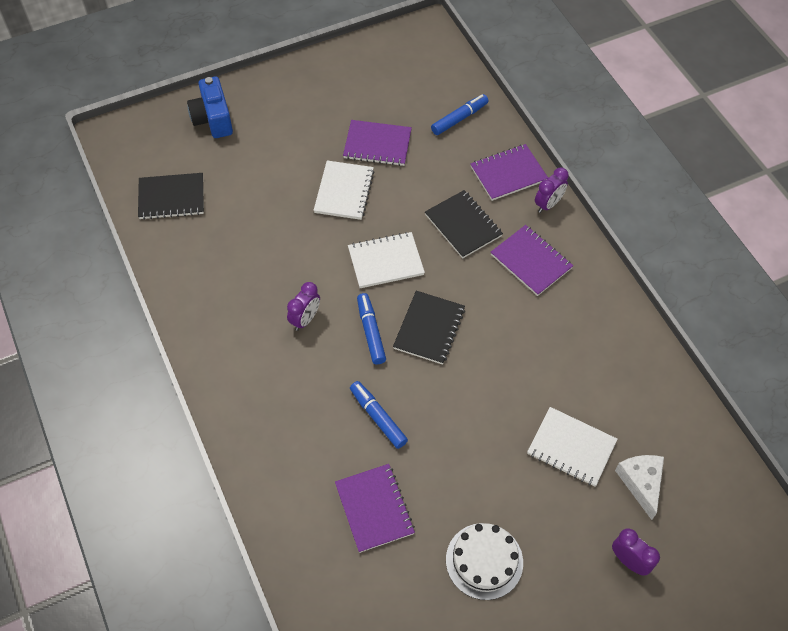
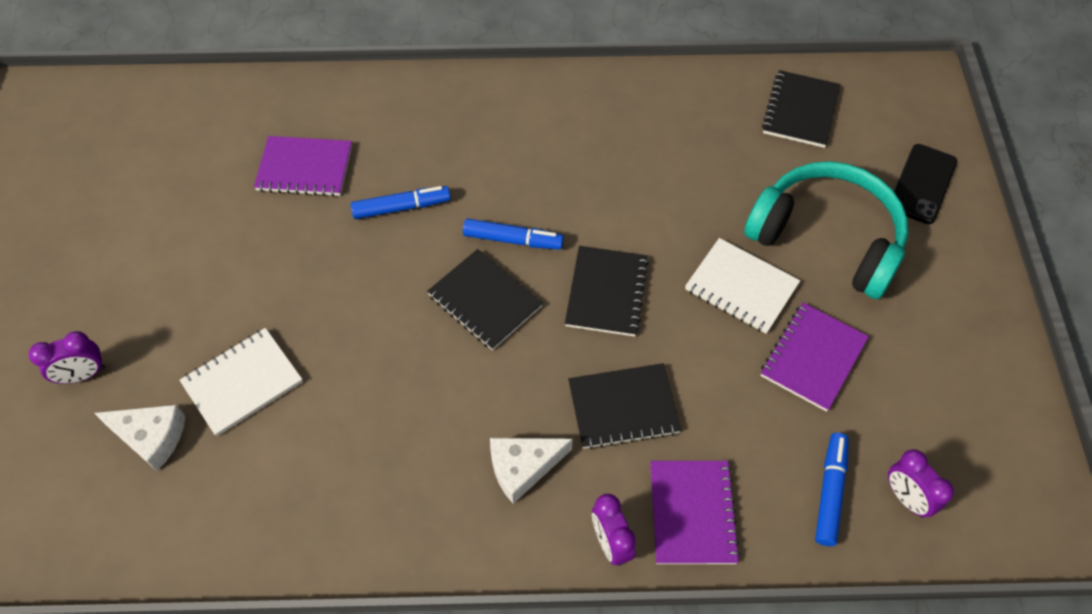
camera: 115 degrees right, 0 degrees up
(213, 119) = (922, 184): blue camera -> black phone
(283, 157) = (826, 239): none -> turquoise headphones
(305, 319) = (564, 183): purple clock -> purple clock (906, 498)
(385, 261) = (606, 292): white notebook -> black notebook
(459, 118) = (830, 492): blue marker -> blue marker turned 150 degrees counterclockwise
(484, 561) = (186, 239): white cake -> none
(531, 261) = (523, 468): purple notebook -> white cheese

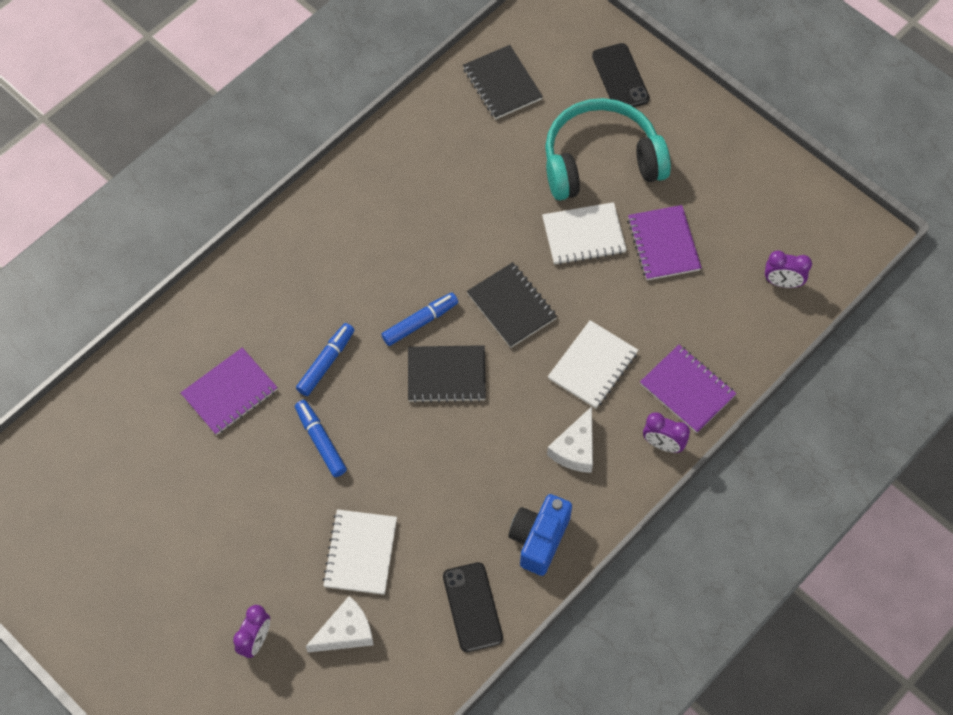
camera: 45 degrees left, 5 degrees up
(270, 522) = (472, 607): none -> black phone
(397, 519) = (539, 539): none -> blue camera
(623, 407) = (592, 366): black notebook -> white notebook
(830, 492) = (743, 314): blue marker -> blue marker (320, 441)

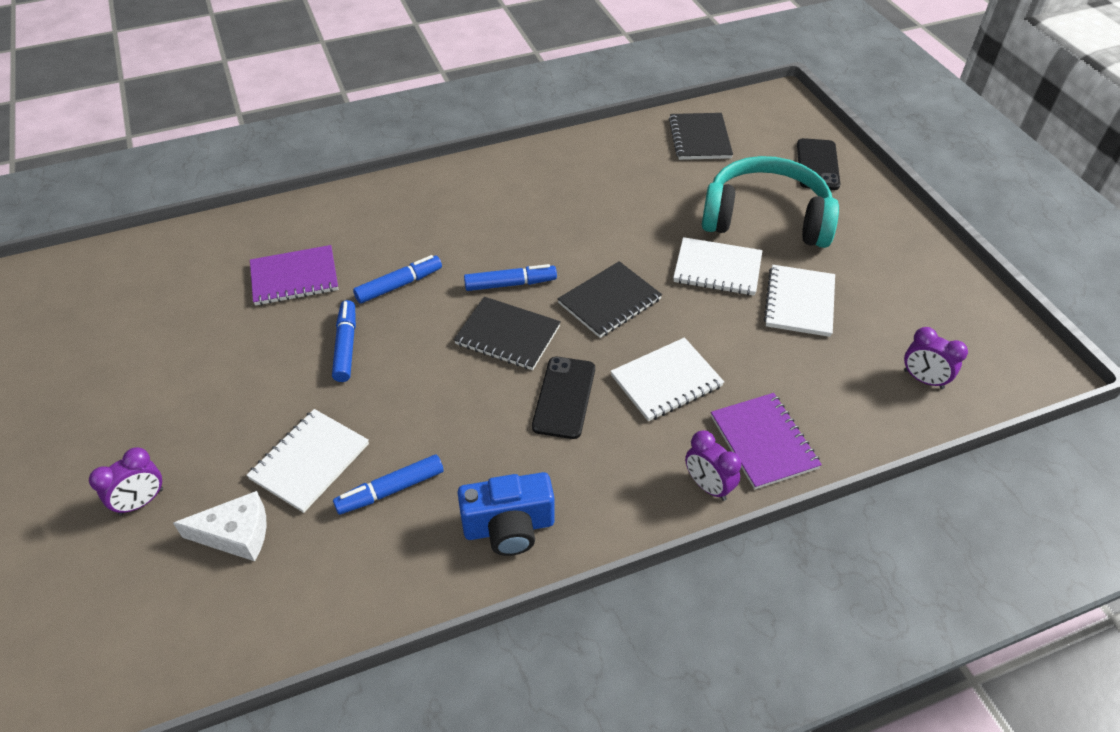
camera: 25 degrees right, 15 degrees down
(436, 548) = (390, 490): none -> blue marker
(472, 607) = (389, 568): black phone -> black phone (564, 397)
(511, 306) = (609, 301): black notebook -> black notebook turned 60 degrees clockwise
(539, 539) = (509, 527): blue camera -> blue camera turned 150 degrees counterclockwise
(575, 449) = (603, 452): white cheese -> none
(663, 244) = (799, 302): purple notebook -> white notebook

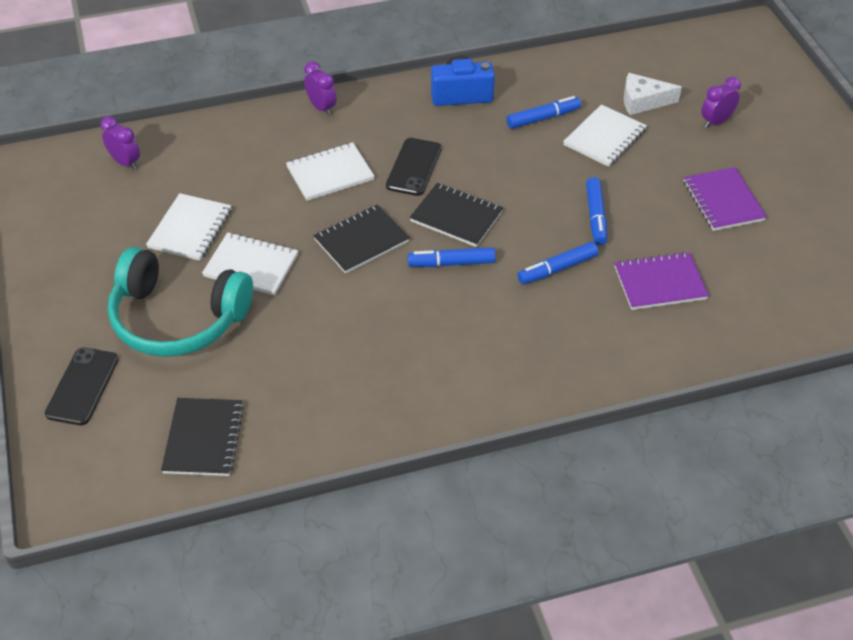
camera: 175 degrees left, 0 degrees up
(763, 442) = (271, 130): purple notebook -> purple notebook (723, 201)

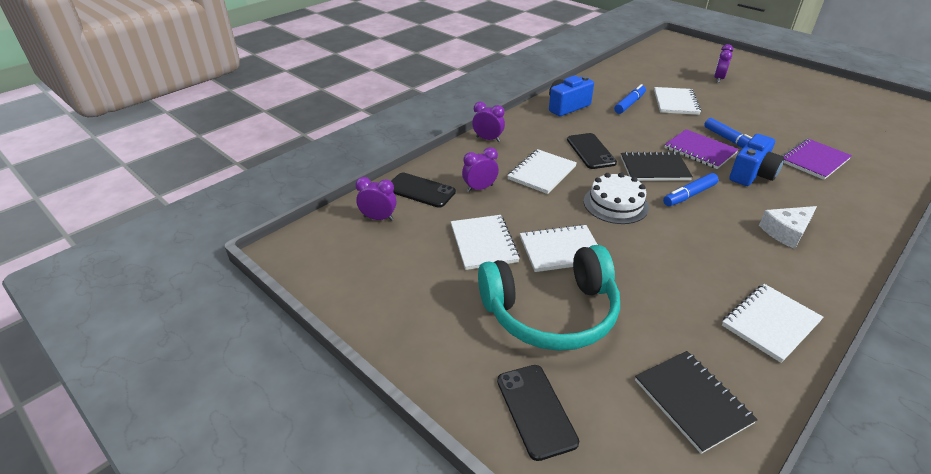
camera: 30 degrees left, 10 degrees down
(191, 146) = (420, 190): none -> black phone
(249, 167) = (480, 188): none -> purple clock
(351, 416) = (770, 323): none -> white notebook
(361, 241) = (615, 204): black notebook -> white cake
(557, 269) = (752, 174): blue marker -> blue camera
(643, 101) = (669, 81): white cheese -> white cheese (786, 232)
(723, 201) = (778, 111): purple notebook -> purple notebook (700, 151)

